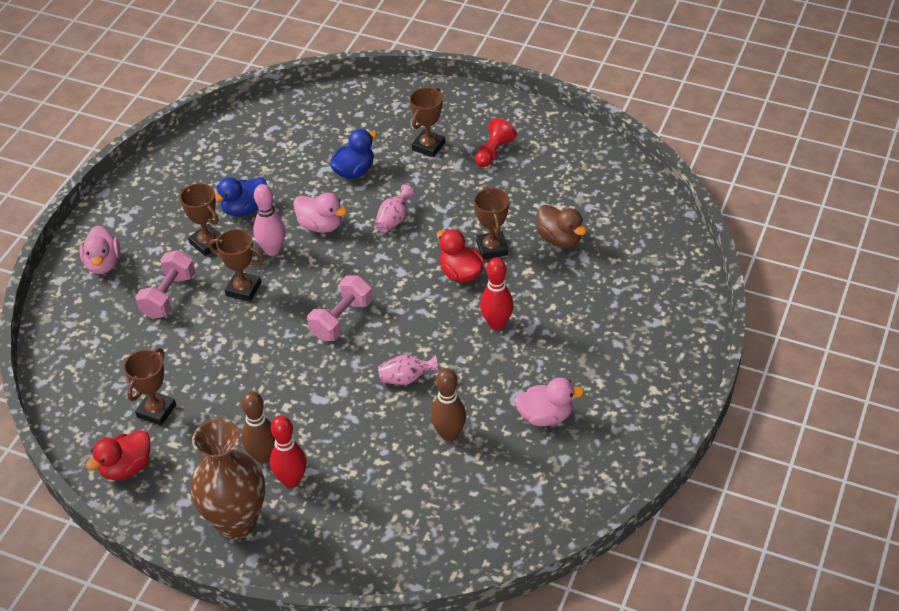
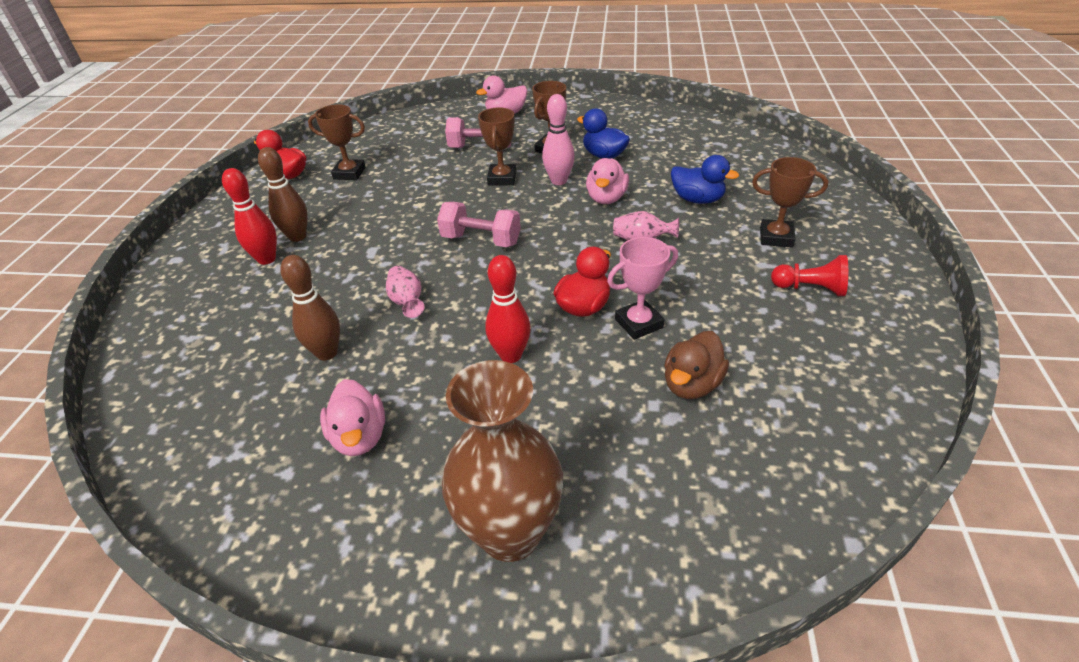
camera: 75 degrees right, 5 degrees down
(236, 522) = (221, 240): brown vase -> brown vase (510, 533)
(492, 248) = (638, 323): brown trophy -> pink trophy

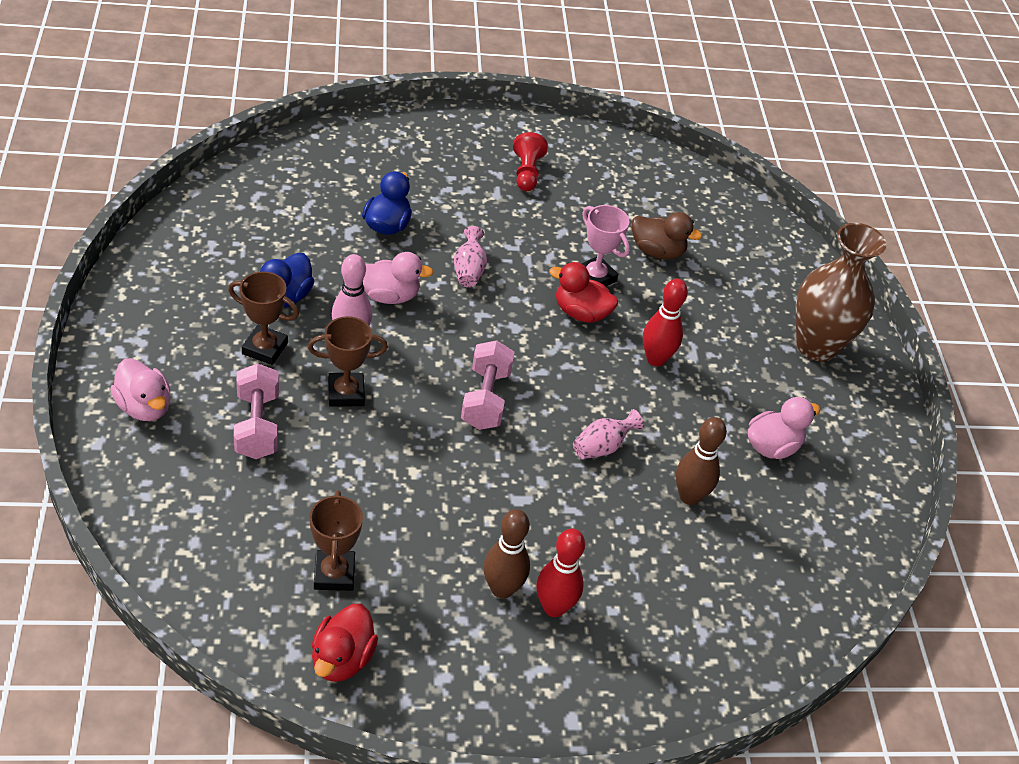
camera: 110 degrees left, 5 degrees up
(776, 237) = (452, 180): brown trophy -> none

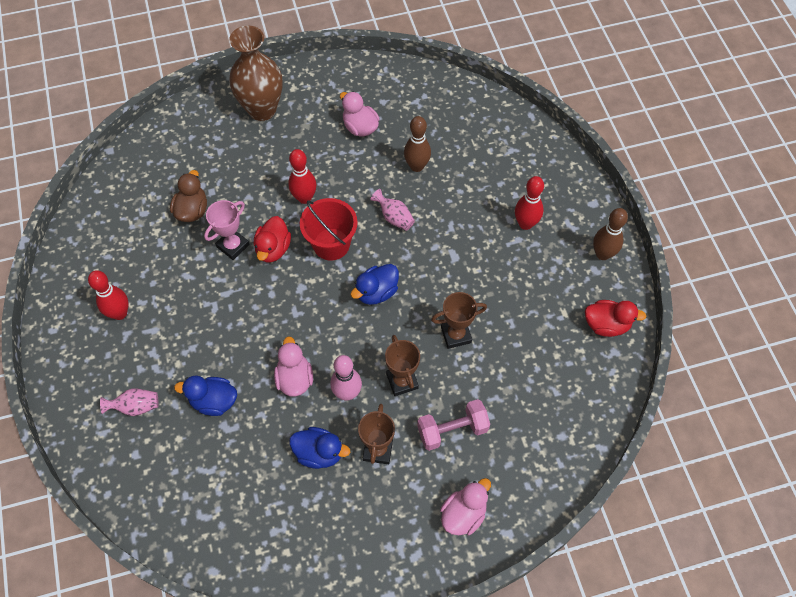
camera: 95 degrees left, 15 degrees up
(334, 574) = (551, 345): brown trophy -> brown trophy (456, 335)
(469, 270) = (250, 330): pink vase -> pink vase (136, 407)
(485, 399) = (376, 292): pink dumbbell -> blue duck
(502, 589) = (524, 252): brown bowling pin -> brown bowling pin (602, 254)
(527, 173) = (120, 313): red pawn -> red bowling pin
(574, 370) = (331, 244): none -> red bucket

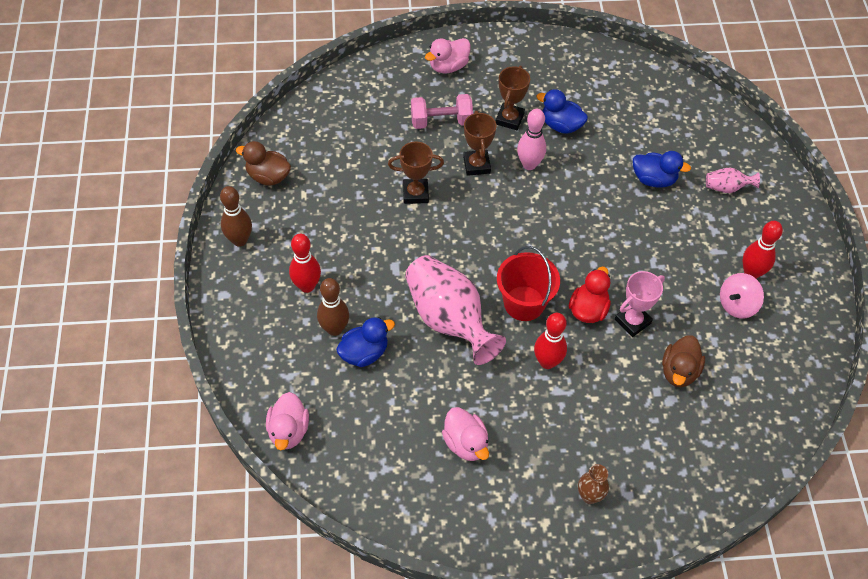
camera: 170 degrees left, 5 degrees down
(137, 279) = (737, 305): none -> pink spinning top
(262, 109) = (589, 496): brown vase -> brown vase, size x0.45
(294, 378) = (577, 184): pink duck -> pink duck (288, 431)
(376, 292) = (484, 246): blue duck -> blue duck (364, 353)
(394, 217) = (449, 320): pink vase -> pink vase, size x2.23
(417, 166) = (408, 376): brown bowling pin -> brown bowling pin (334, 329)
(606, 325) = (268, 176): red duck -> brown duck

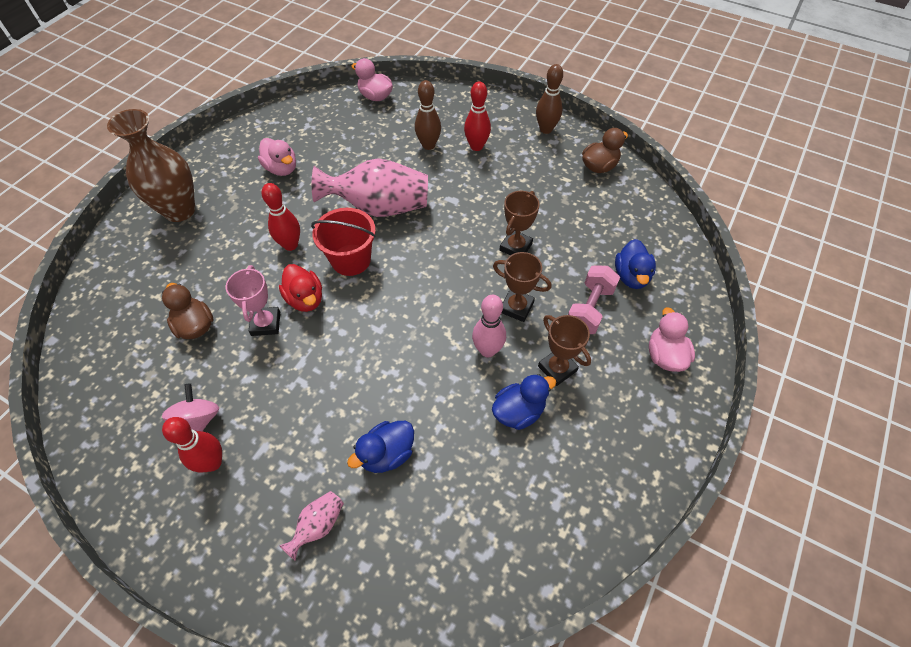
camera: 125 degrees right, 0 degrees up
(364, 353) = (396, 151): blue duck -> blue duck (631, 276)
(466, 443) = (281, 169): pink duck -> pink duck turned 135 degrees counterclockwise
(589, 496) = (179, 210): brown vase -> brown vase, size x2.23

